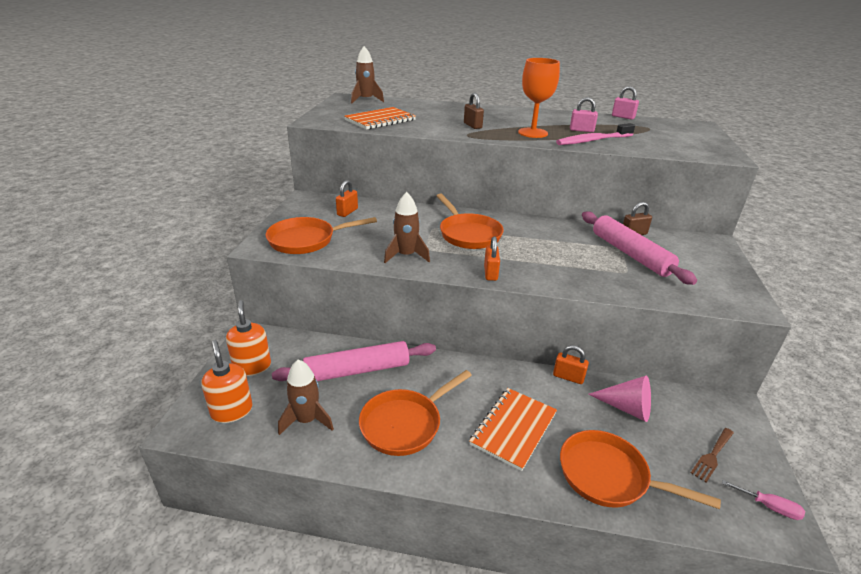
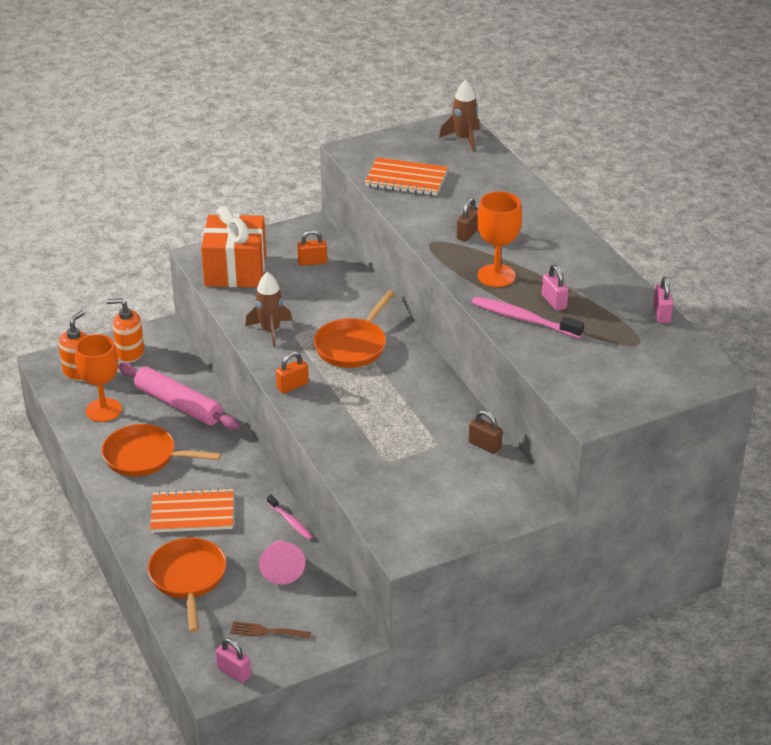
camera: 55 degrees right, 5 degrees up
(252, 366) = (130, 353): orange soap dispenser -> orange soap dispenser turned 120 degrees counterclockwise
(306, 240) = (235, 270): orange pan -> orange gift
(307, 420) = (103, 410): brown rocket -> orange goblet
(568, 377) = (290, 521): orange padlock -> pink toothbrush
(630, 254) = (430, 454): pink rolling pin -> none
(769, 507) = (234, 672): pink screwdriver -> pink padlock

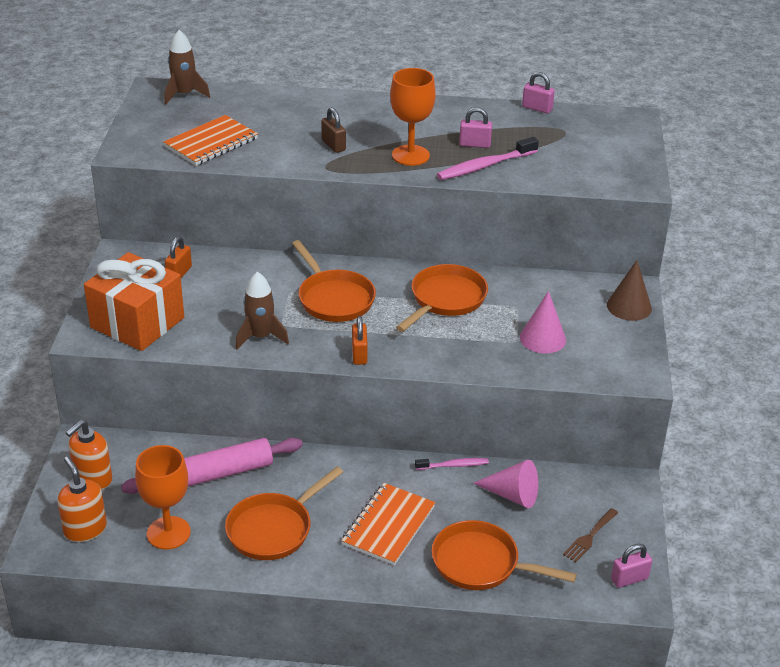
camera: 60 degrees left, 0 degrees up
(406, 475) = (542, 338): none -> pink cone
(409, 403) = (445, 299): none -> orange pan
(485, 445) = (537, 283): brown padlock -> none
(504, 511) = (629, 306): none -> brown cone

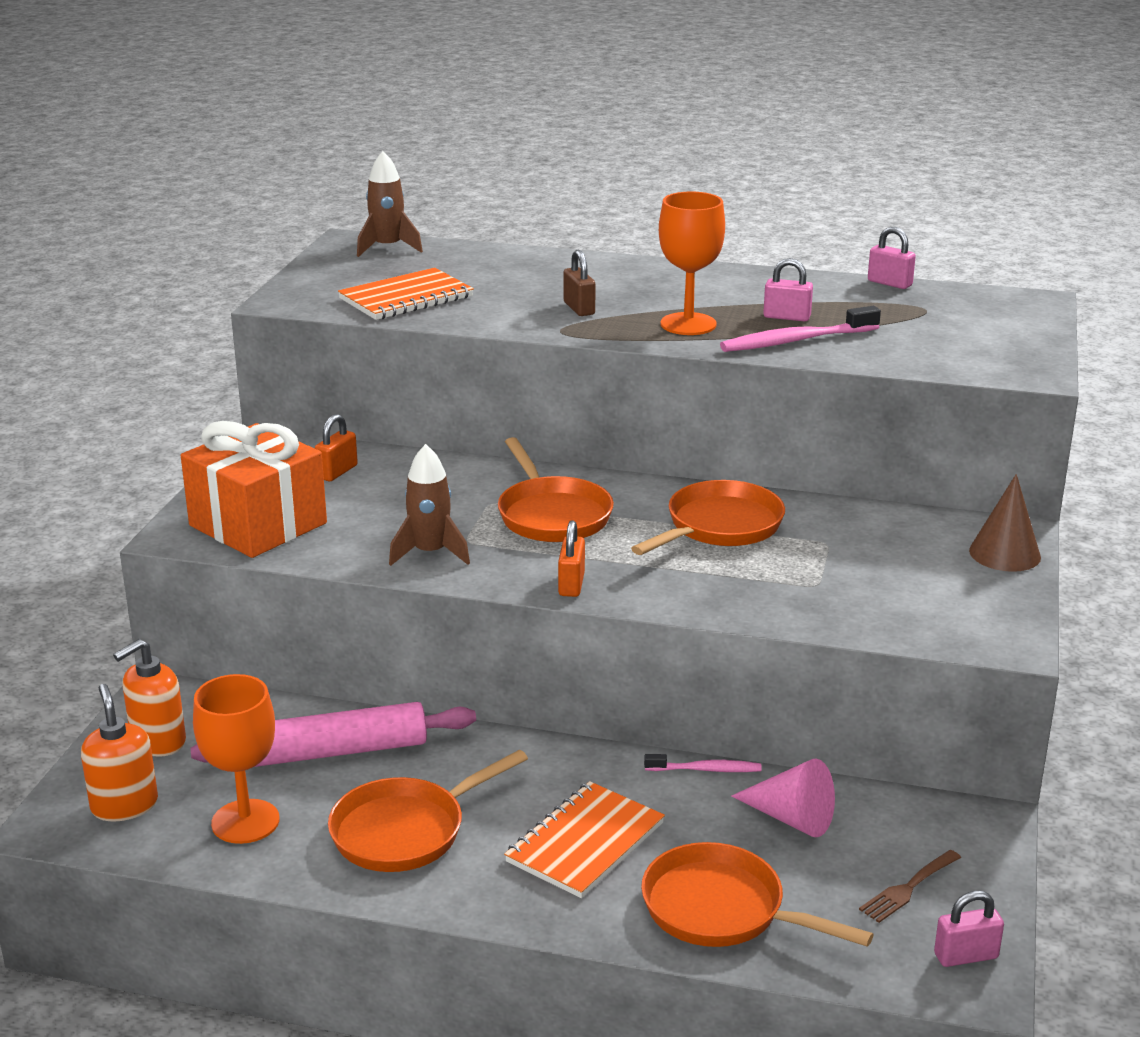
camera: 10 degrees right, 10 degrees down
(542, 338) = (860, 584): pink cone -> none

